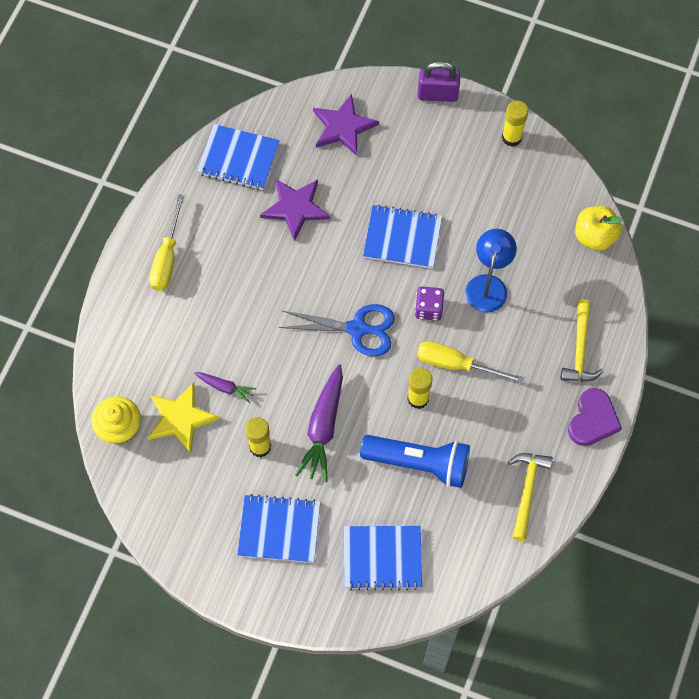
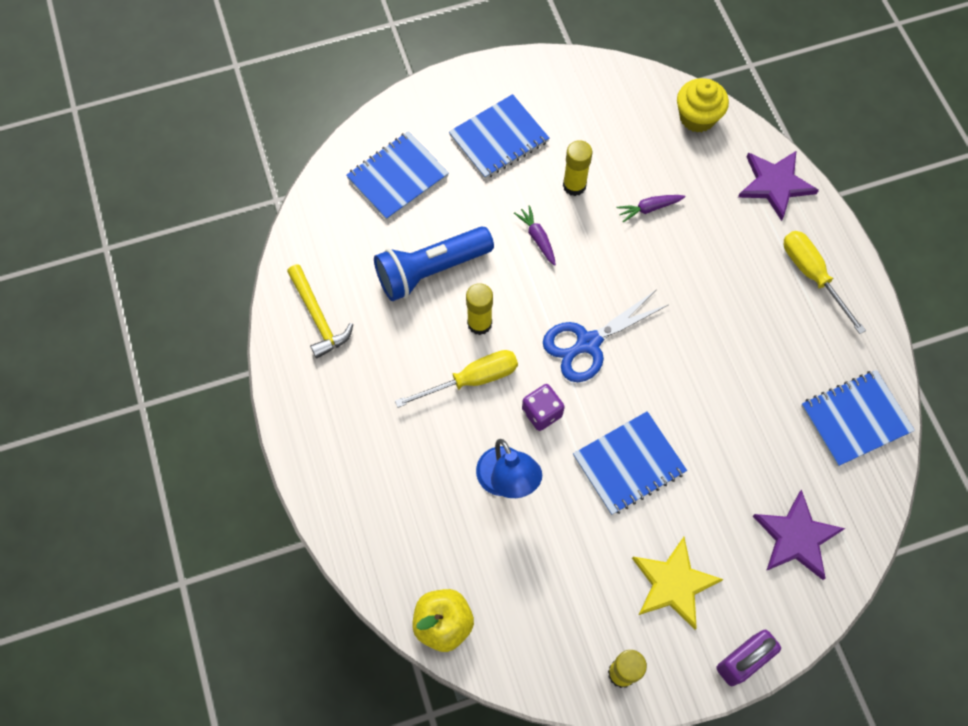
camera: 140 degrees right, 0 degrees up
(180, 418) = (659, 159): yellow star -> yellow star (673, 584)
(295, 208) = (753, 412): purple star -> purple star (775, 184)
(323, 428) = (537, 238): purple carrot -> purple carrot, size x0.52
(580, 349) = (367, 485): yellow hammer -> none
(593, 419) = (305, 426): purple heart -> none

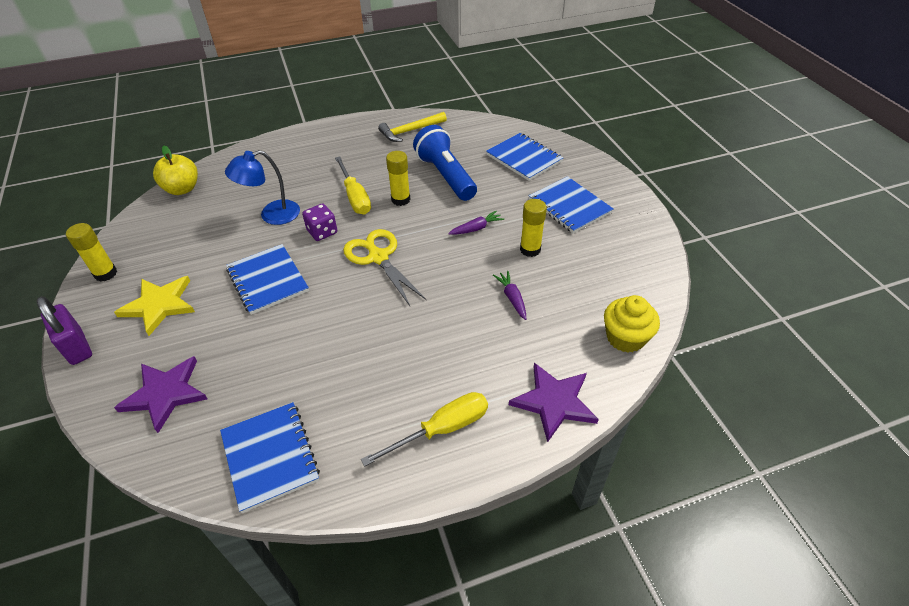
camera: 90 degrees right, 20 degrees down
(588, 343) = (378, 257): blue scissors -> yellow scissors

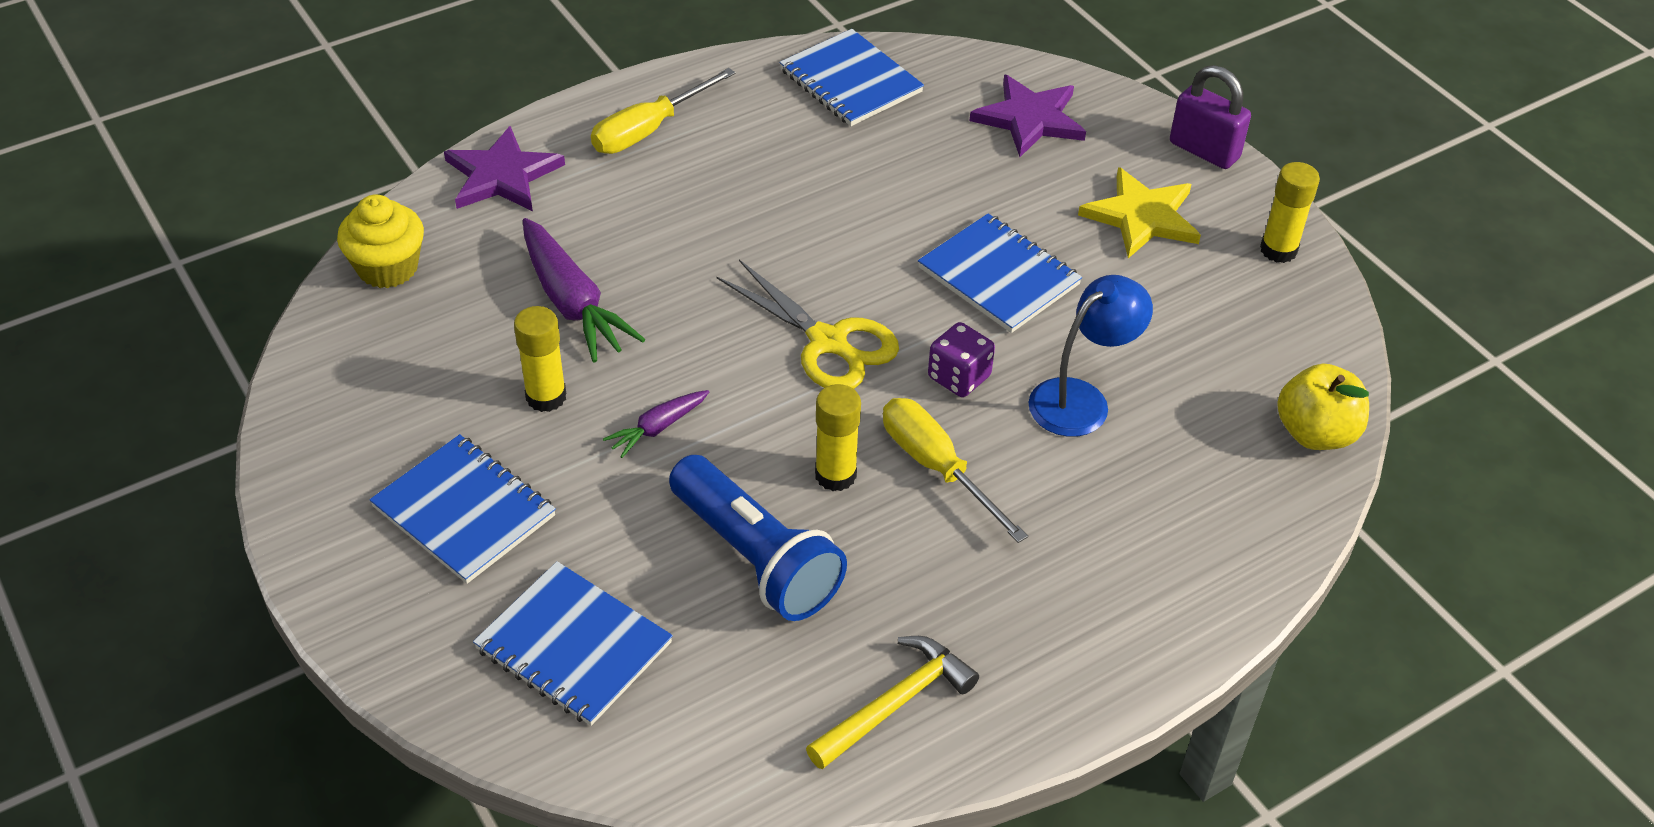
camera: 165 degrees right, 0 degrees up
(512, 298) = (573, 304): purple carrot -> purple carrot, size x1.91

